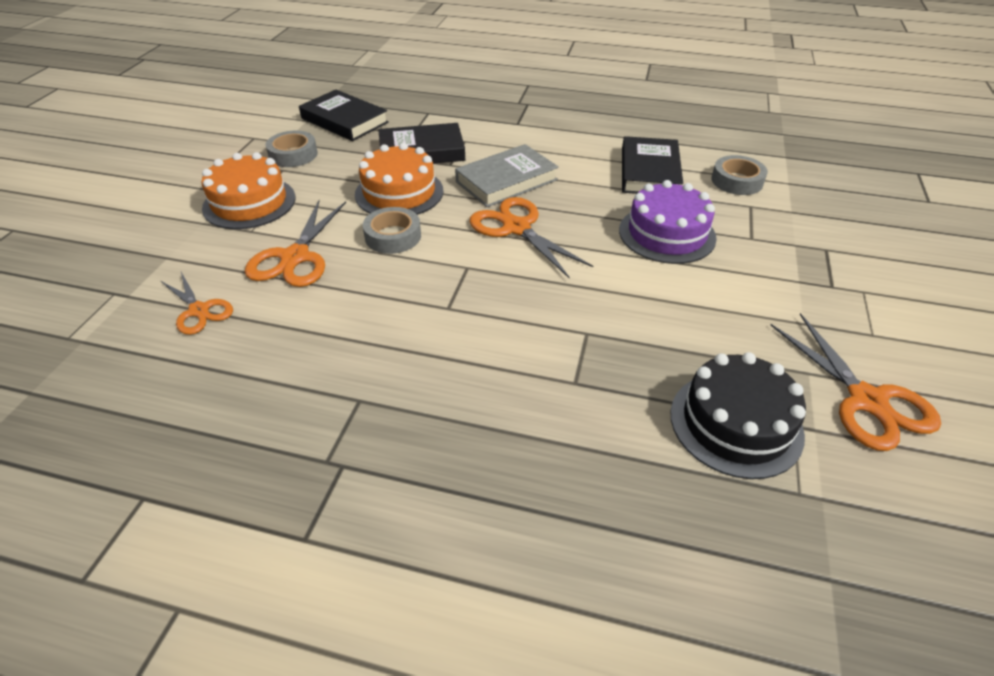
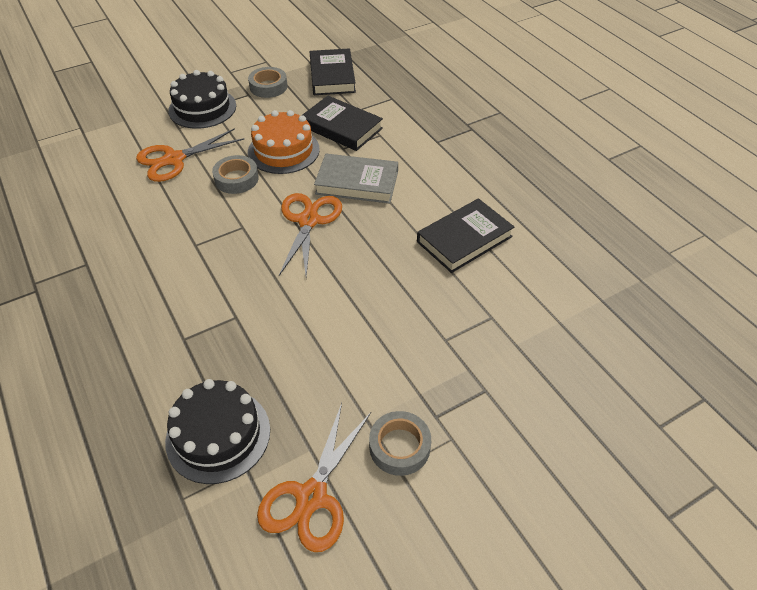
camera: 45 degrees right, 5 degrees up
(199, 311) = (96, 162): orange scissors -> none
(249, 202) = (202, 108): orange cake -> black cake
(667, 234) = (392, 293): purple cake -> none
(737, 181) = (518, 291): grey tape -> grey tape (399, 447)

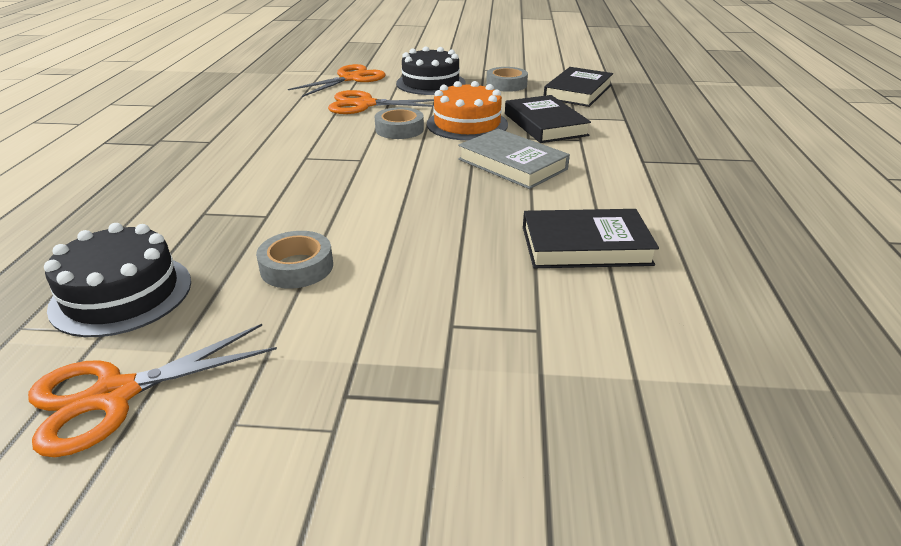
camera: 35 degrees right, 15 degrees down
(308, 220) = (427, 174): orange scissors -> orange scissors (350, 78)
(399, 447) = (264, 402): grey tape -> grey tape (297, 267)

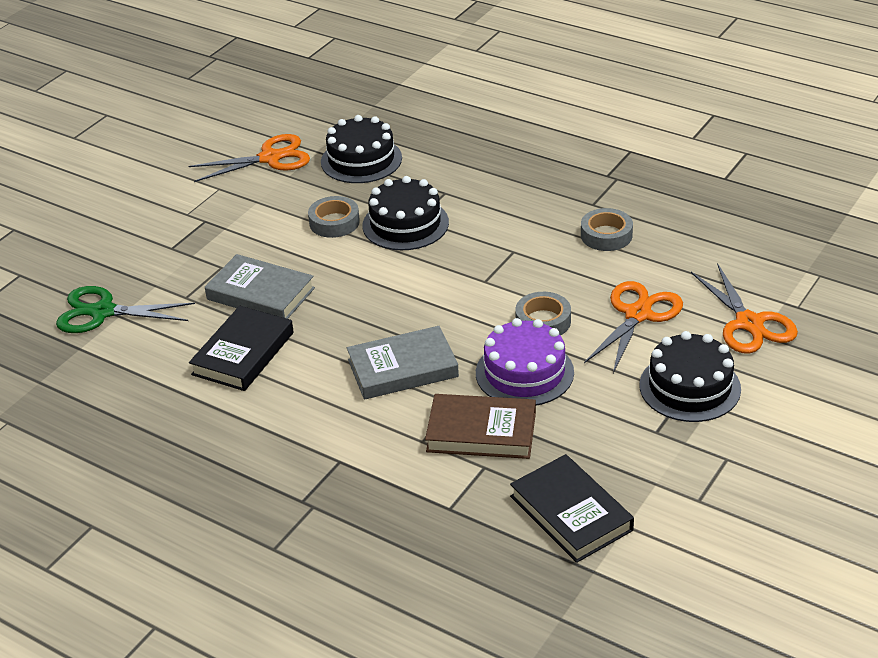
camera: 120 degrees right, 5 degrees up
(113, 396) = (270, 158): orange scissors -> orange scissors turned 75 degrees clockwise
(280, 219) = (405, 224): none -> black cake
(467, 124) = (524, 372): orange cake -> purple cake
(479, 271) = (260, 294): none -> grey book
(506, 84) = (643, 455): grey tape -> grey tape (606, 235)
(545, 124) = (481, 432): black book -> brown book
(649, 402) = (102, 312): none -> green scissors

